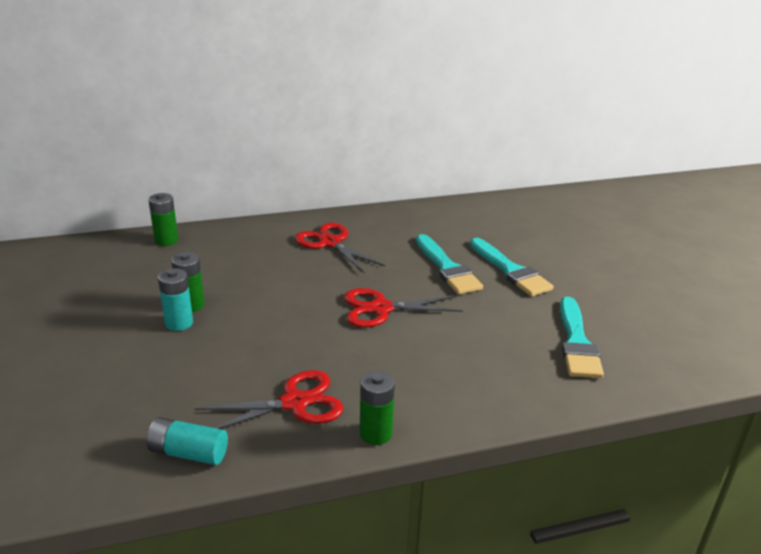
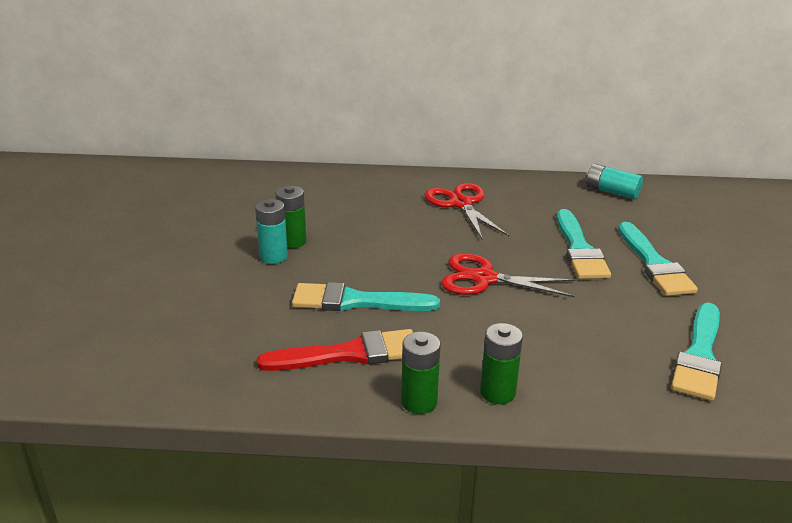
camera: 20 degrees right, 0 degrees up
(166, 240) = (297, 177): green battery -> green battery (497, 392)
(188, 453) = (226, 378): turquoise battery -> turquoise battery (611, 192)
(277, 352) = (356, 301): none -> turquoise brush
(294, 403) = (349, 354): red scissors -> red brush

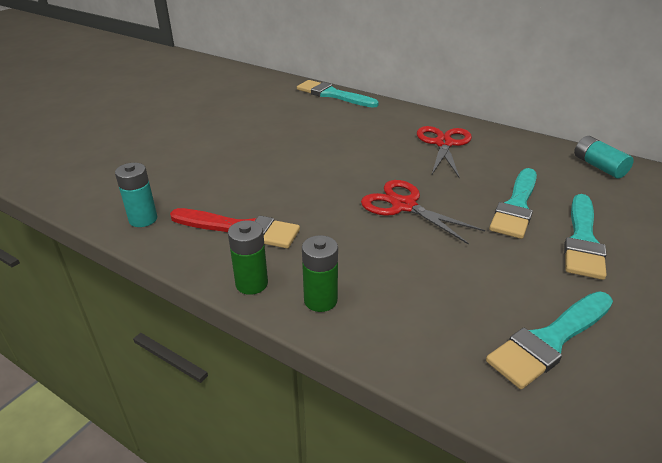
camera: 30 degrees right, 5 degrees up
(273, 256) = (262, 146): turquoise battery -> turquoise battery (143, 219)
(292, 242) = (286, 139): green battery -> none
(356, 301) = (285, 193): turquoise brush -> turquoise brush (333, 95)

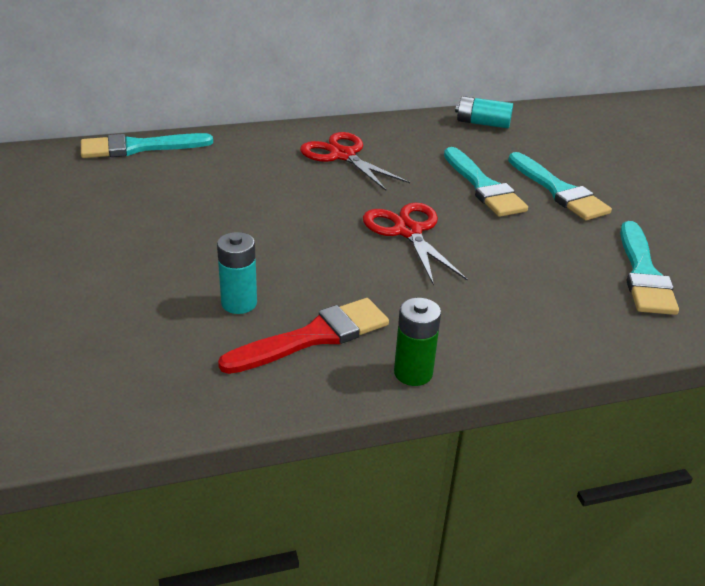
camera: 50 degrees left, 0 degrees up
(143, 219) = (194, 393): turquoise battery -> turquoise battery (239, 303)
(320, 300) = (484, 347): green battery -> none
(404, 206) = (408, 231): red scissors -> red scissors turned 75 degrees clockwise

